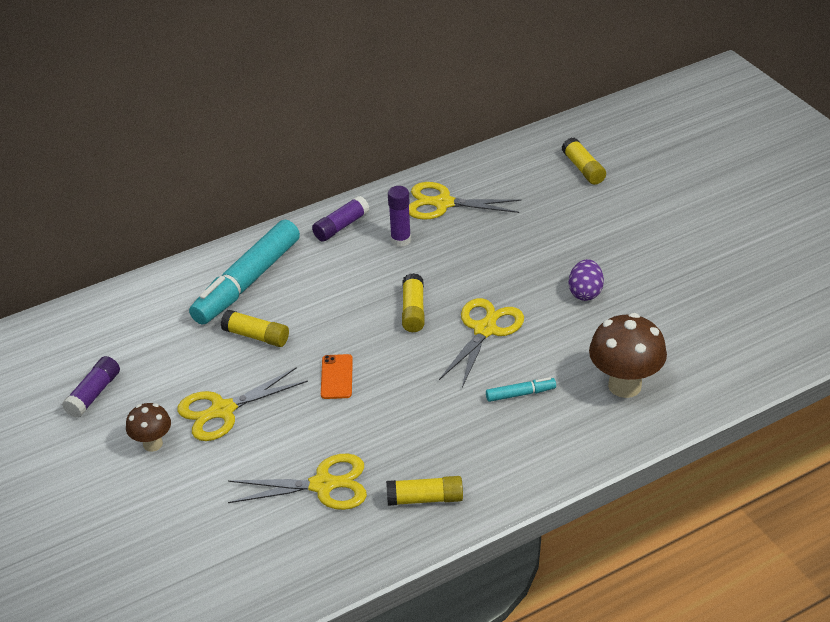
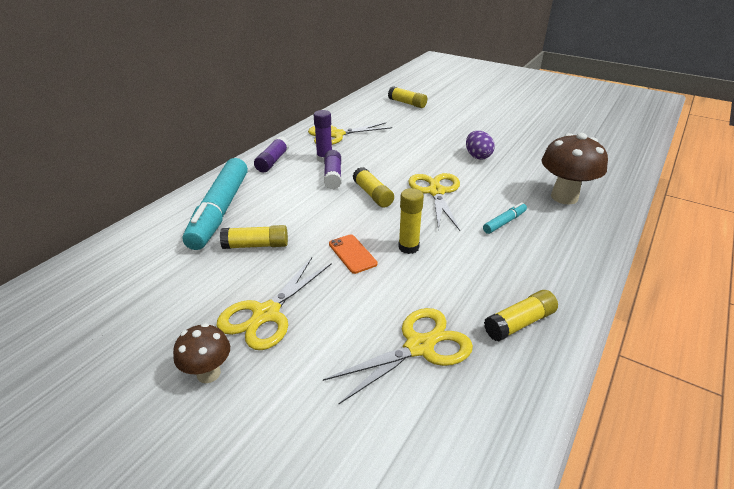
camera: 30 degrees left, 5 degrees down
(94, 394) = (109, 346): purple glue stick -> purple glue stick (333, 176)
(395, 388) = (408, 247): none -> yellow glue stick

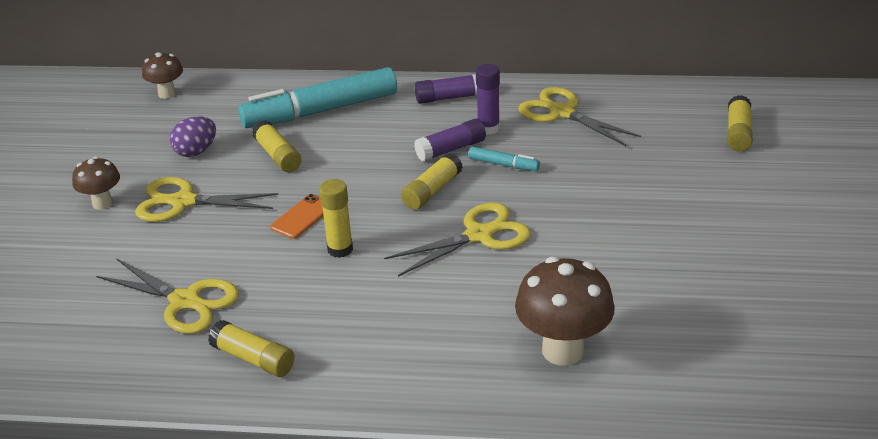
camera: 65 degrees right, 0 degrees up
(70, 284) = (167, 94): none -> brown mushroom
(477, 156) = (617, 244): purple egg -> purple egg (196, 151)
(504, 222) = (448, 308): turquoise marker -> turquoise marker (503, 164)

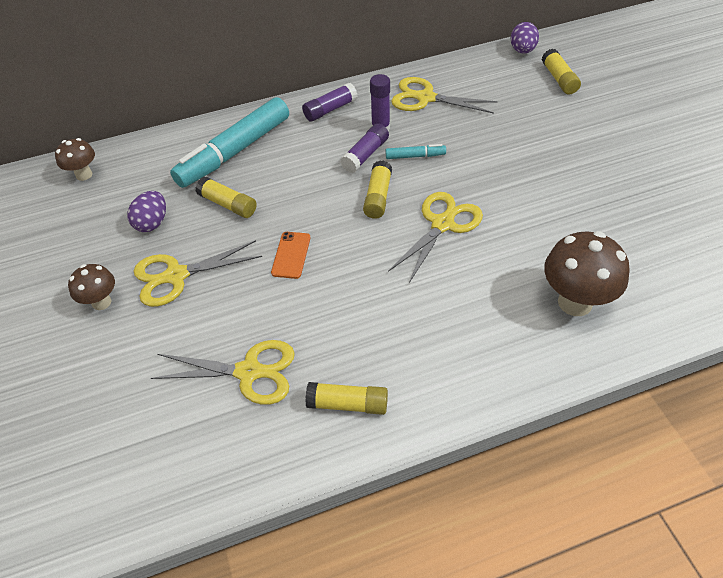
camera: 25 degrees left, 15 degrees up
(340, 249) = (344, 275): yellow glue stick -> none
(718, 93) = (522, 50): none -> purple egg

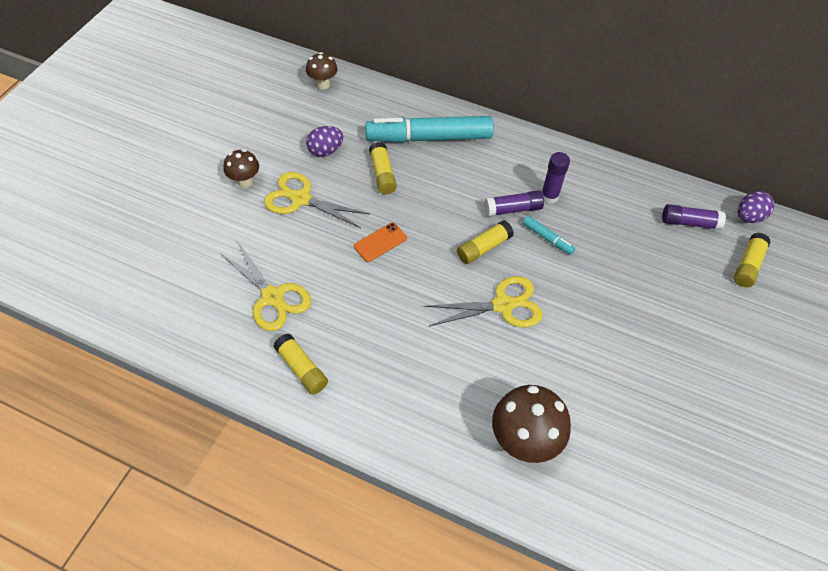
camera: 40 degrees right, 5 degrees up
(330, 109) = (530, 154): purple glue stick -> purple glue stick (689, 222)
(425, 98) = (613, 198): yellow scissors -> none

